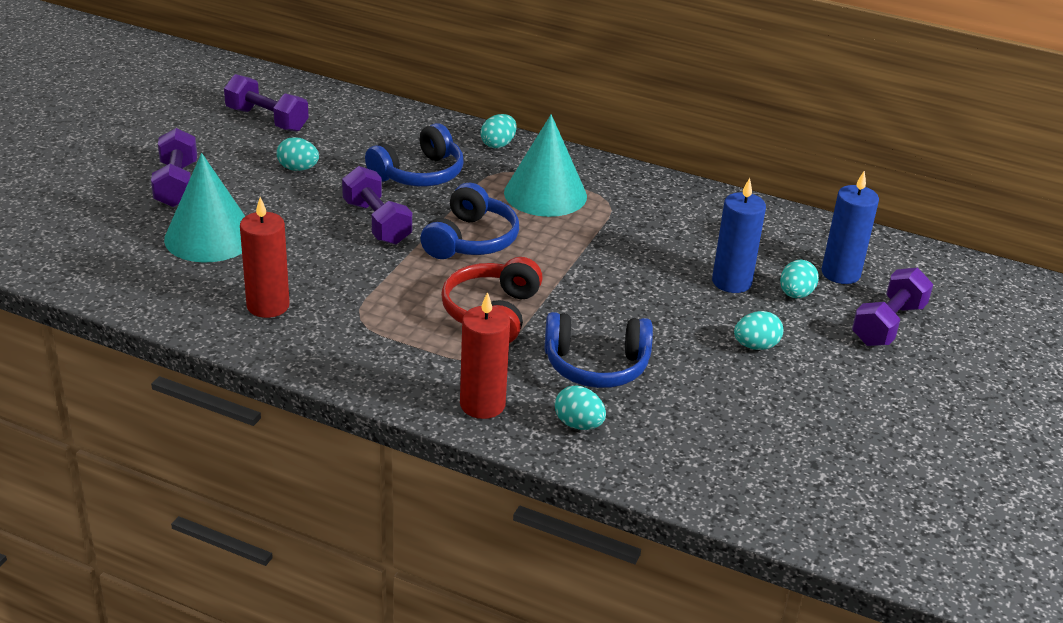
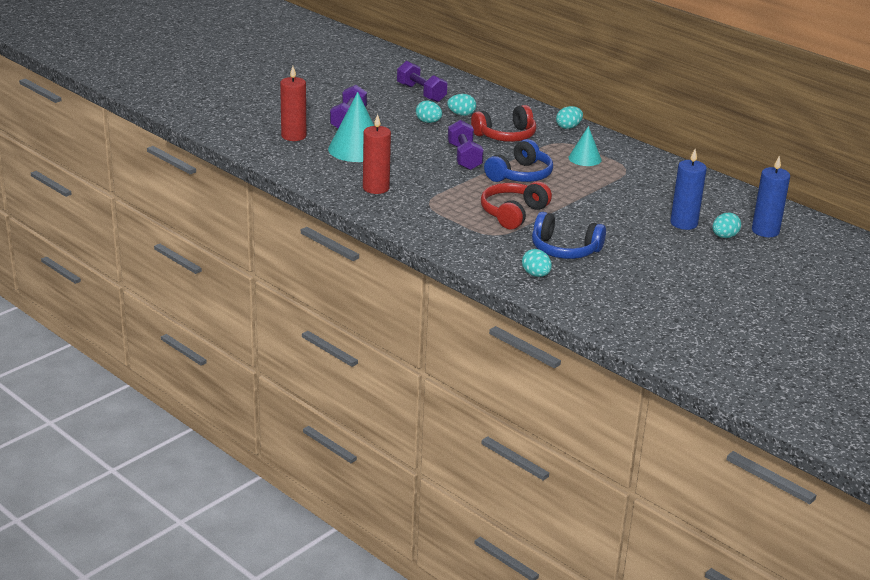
camera: 20 degrees right, 5 degrees down
(419, 174) = (506, 136): blue headphones -> red headphones
(482, 404) = (481, 255): red candle -> red candle (293, 136)
(545, 194) = (585, 158): turquoise cone -> turquoise cone, size x0.58
(755, 346) = (677, 258): turquoise egg -> turquoise egg (461, 114)
(888, 324) = (779, 262): purple dumbbell -> none

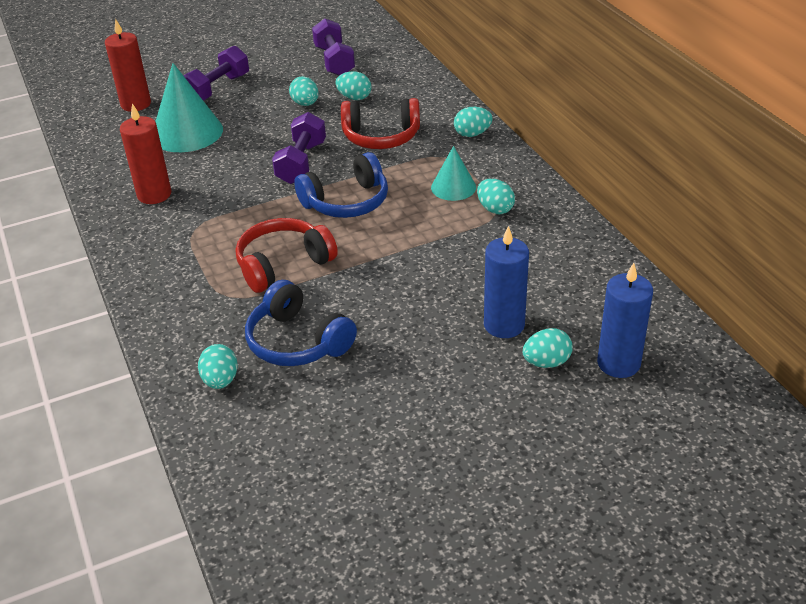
camera: 25 degrees right, 10 degrees up
(623, 167) = (495, 209): none -> turquoise egg

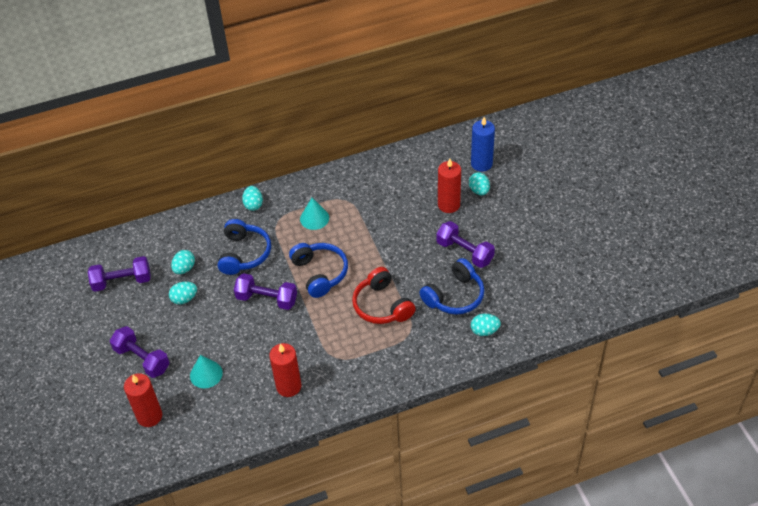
camera: 85 degrees left, 10 degrees up
(187, 132) = (206, 374): turquoise cone -> turquoise cone, size x0.58
(381, 137) = (244, 254): red headphones -> blue headphones
(394, 349) = (464, 252): none -> purple dumbbell
(495, 209) = (342, 200): turquoise egg -> none
(504, 325) = (449, 205): blue candle -> red candle

